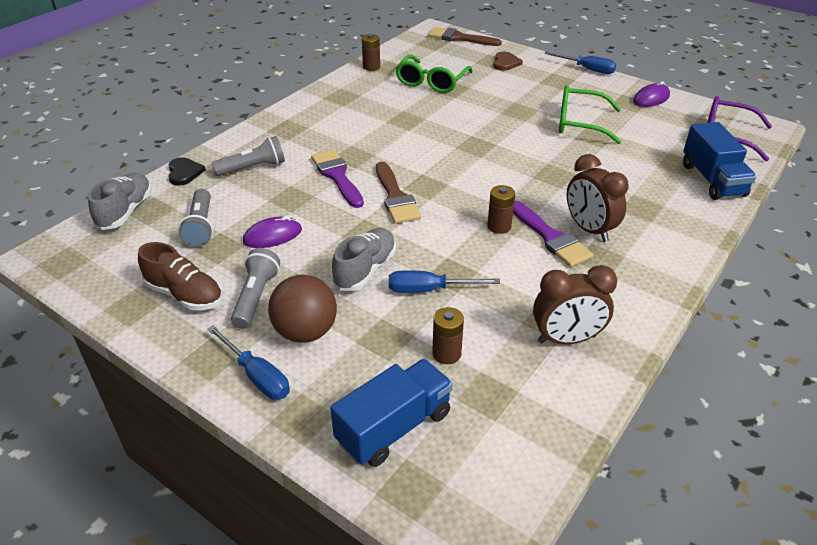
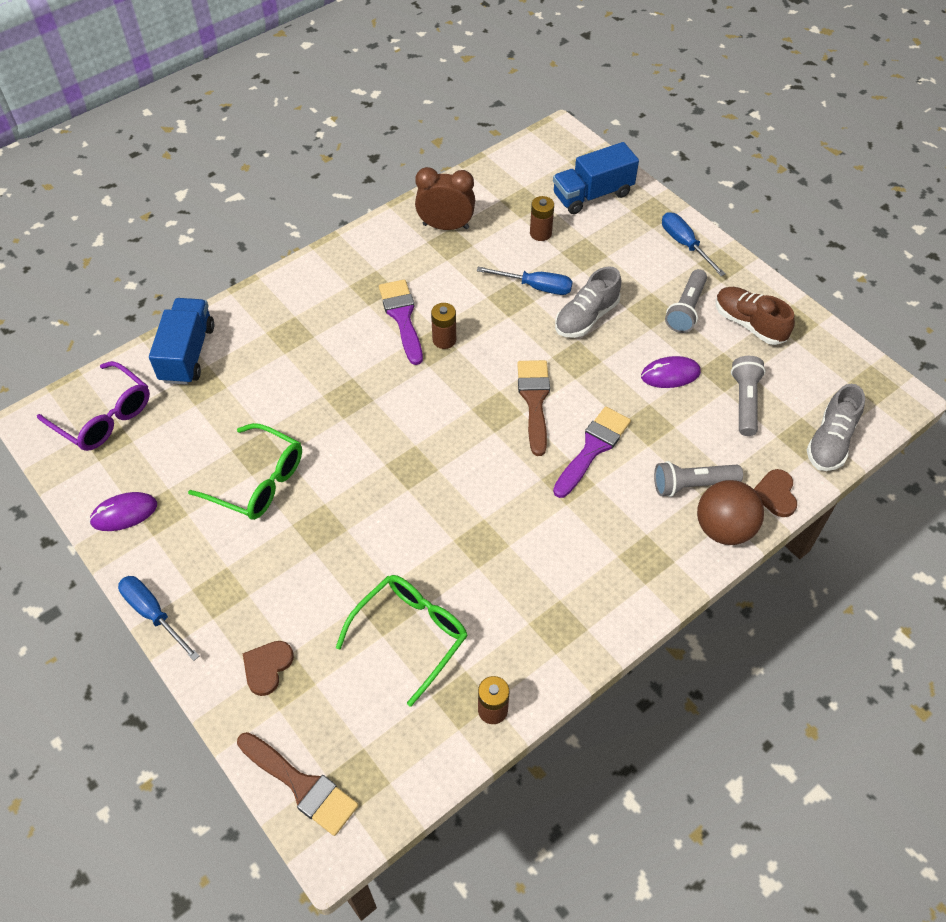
camera: 165 degrees left, 15 degrees up
(184, 173) = (775, 494): black heart -> brown heart
(306, 332) = (645, 270): brown ball -> brown ball (723, 528)
(337, 176) = (593, 448): purple brush -> purple brush turned 135 degrees counterclockwise
(589, 229) = (360, 319): brown clock -> none

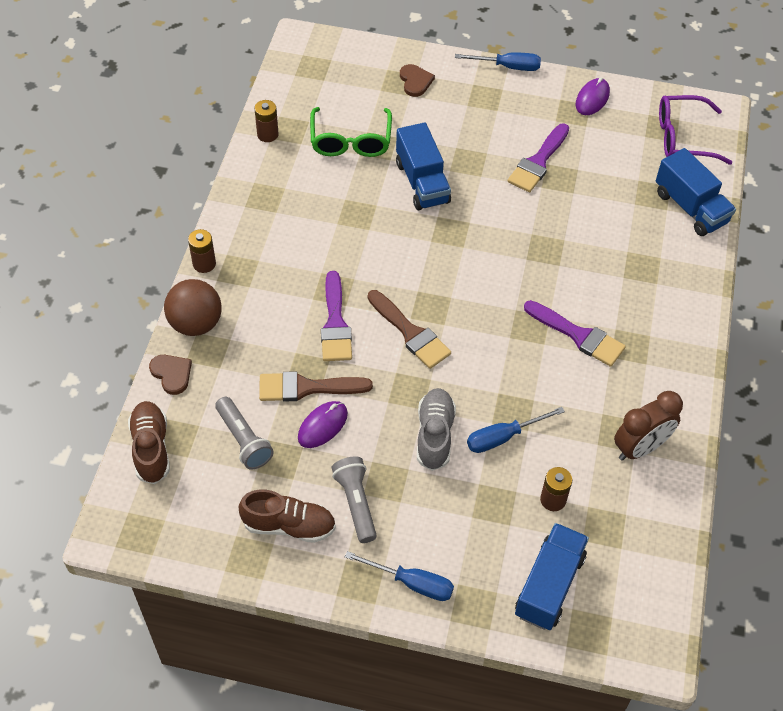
camera: 140 degrees right, 0 degrees up
(257, 481) = (538, 162): green glasses -> purple brush
(301, 785) = (340, 49): brown brush -> brown brush (306, 388)
(386, 534) = (422, 182): none -> blue truck
(444, 340) = (526, 338): brown battery -> brown battery (204, 264)
(692, 485) = (240, 342): grey flashlight -> none
(830, 441) = (151, 448): grey shoe -> brown shoe

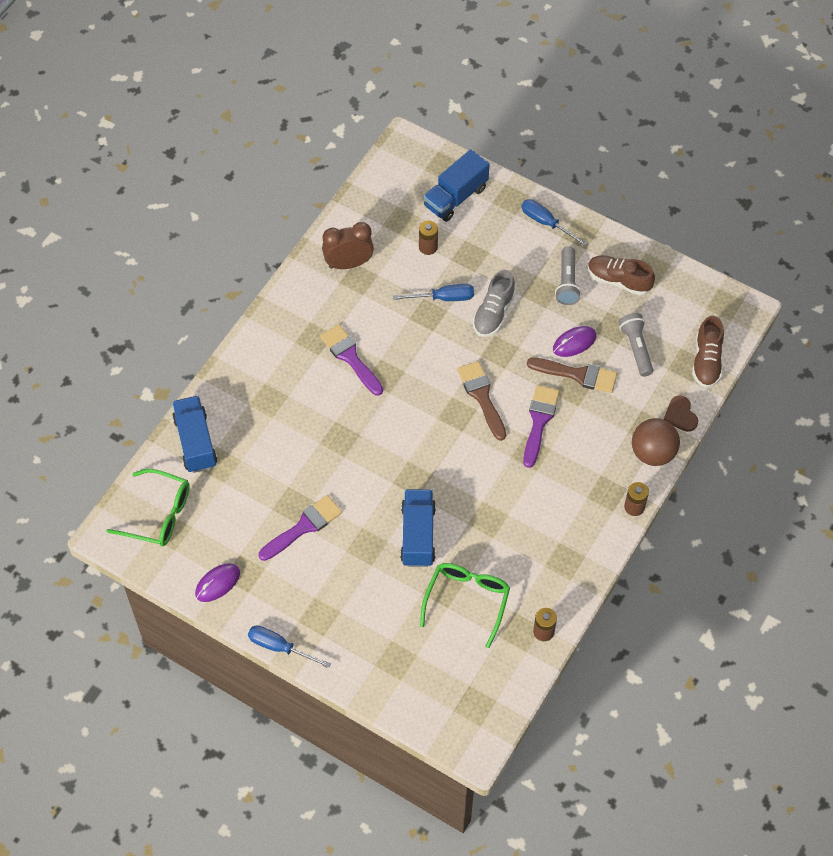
camera: 160 degrees left, 5 degrees up
(415, 81) = (379, 655): brown heart -> none
(684, 138) = (158, 514): purple glasses -> green glasses

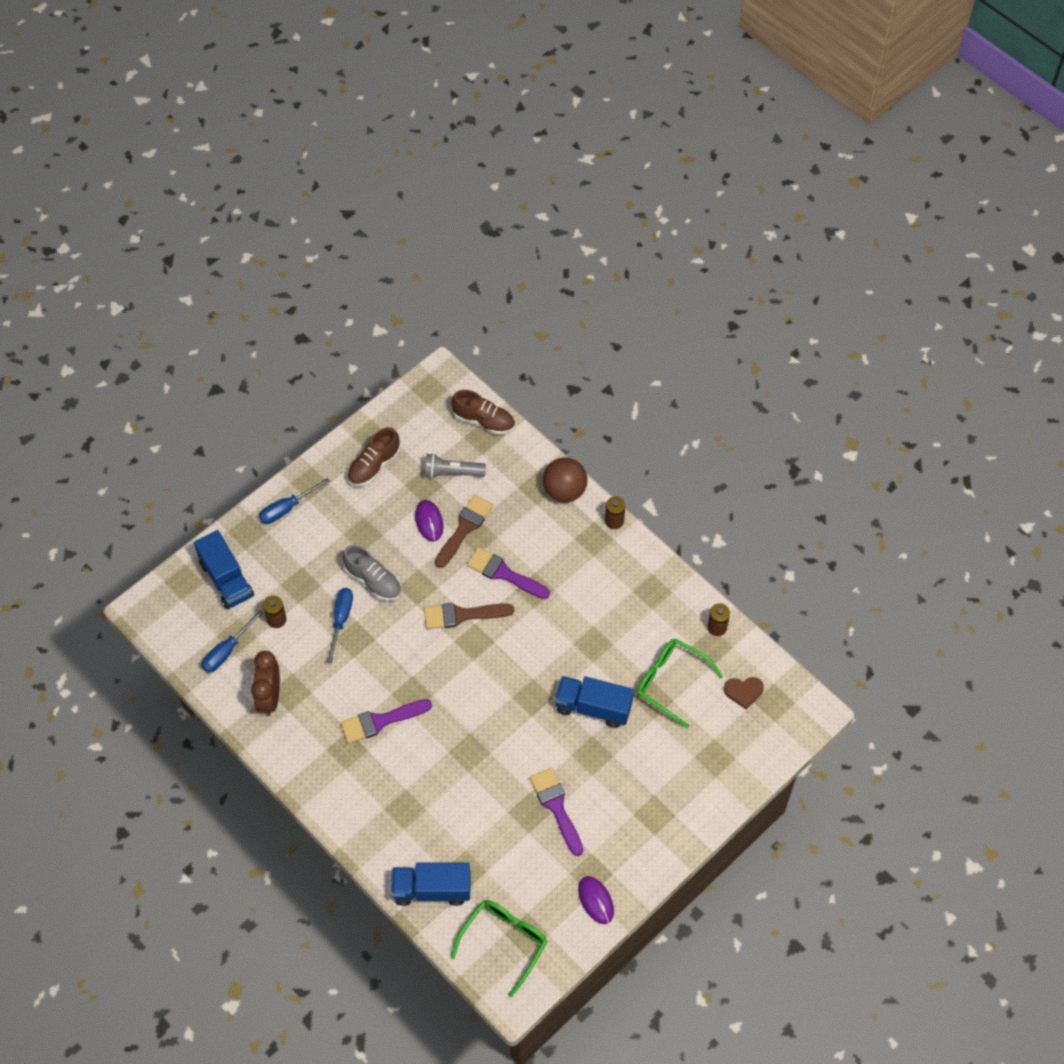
camera: 75 degrees left, 0 degrees up
(280, 647) = (677, 857): blue screwdriver -> blue screwdriver (227, 651)
(567, 282) = (361, 509): grey flashlight -> none
(680, 415) = (533, 458): brown heart -> brown heart (743, 691)

